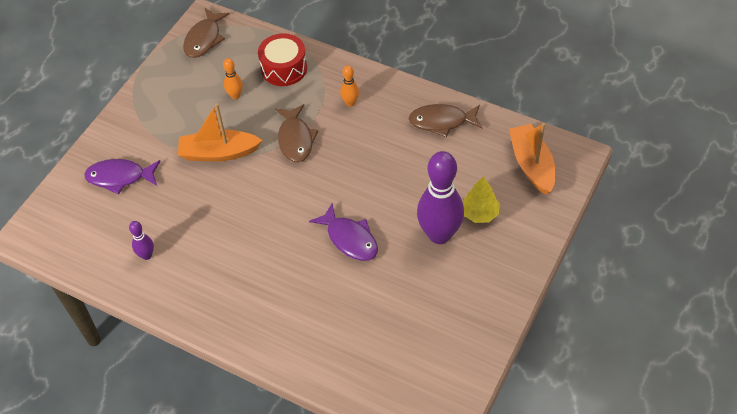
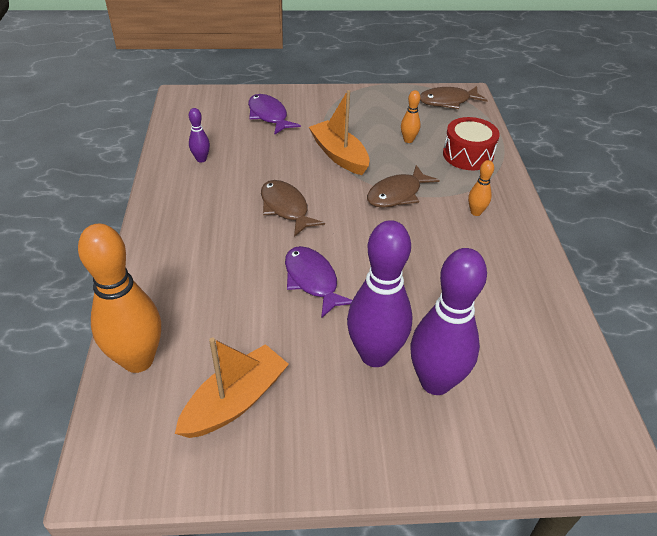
camera: 55 degrees right, 10 degrees down
(350, 239) = (312, 280): purple fish -> purple fish turned 135 degrees clockwise
(356, 378) = (138, 360): none -> orange bowling pin
(441, 122) = (526, 292): brown fish -> brown fish (285, 208)
(479, 213) = (435, 382): yellow tree -> purple bowling pin
(531, 165) = (553, 407): orange boat -> orange boat (235, 401)

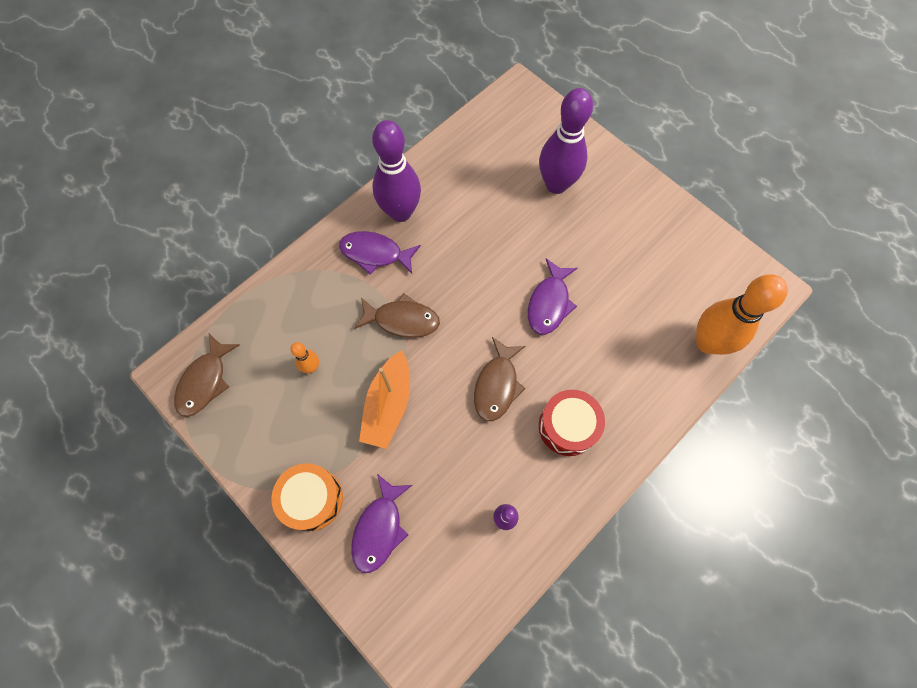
camera: 130 degrees left, 25 degrees up
(235, 401) = (672, 267): orange boat -> none
(320, 103) = (312, 499): none -> orange drum
(375, 355) = (569, 224): purple bowling pin -> purple bowling pin (400, 212)
(447, 101) = (205, 381): brown fish -> brown fish turned 75 degrees clockwise
(468, 155) = (295, 305): red drum -> red drum (567, 426)
(476, 212) = (375, 253): orange bowling pin -> purple fish

